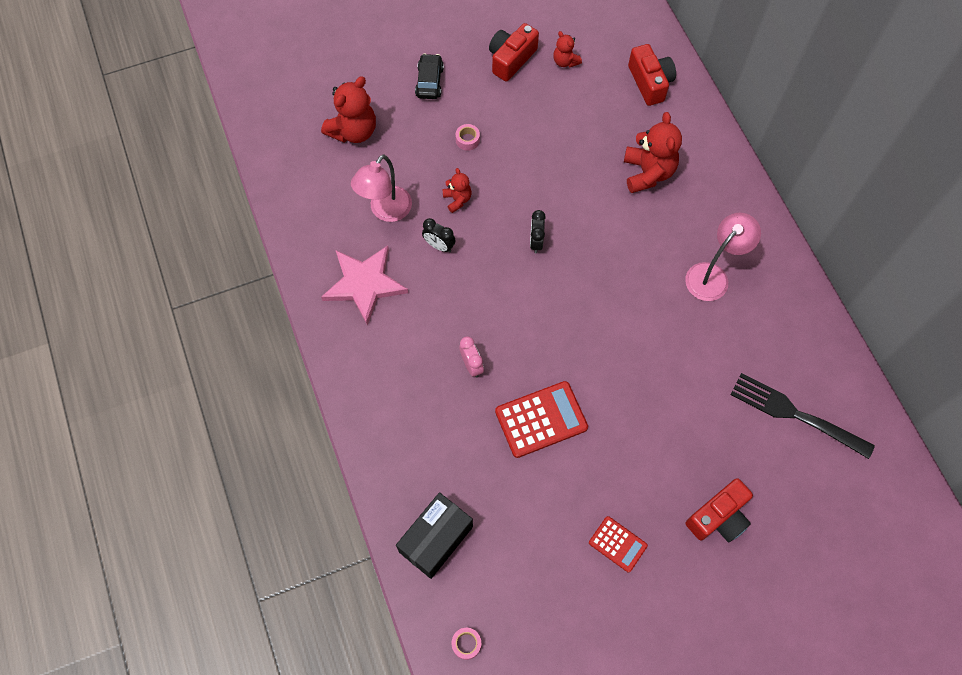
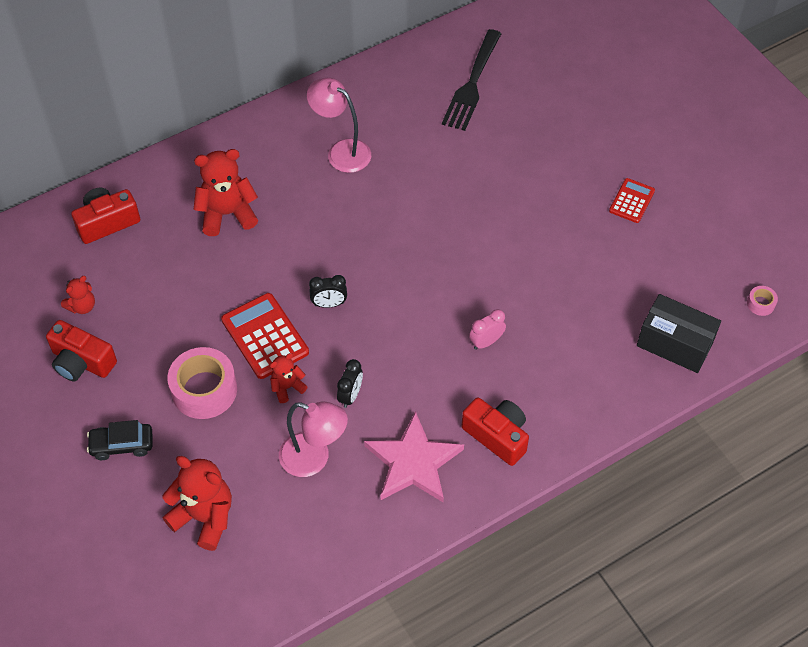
camera: 100 degrees left, 10 degrees down
(467, 140) = (204, 390): pink tape -> pink tape, size x2.26
(541, 419) = (529, 274): red calculator -> red calculator (265, 336)
(718, 517) = (584, 131): red camera -> red camera (497, 436)

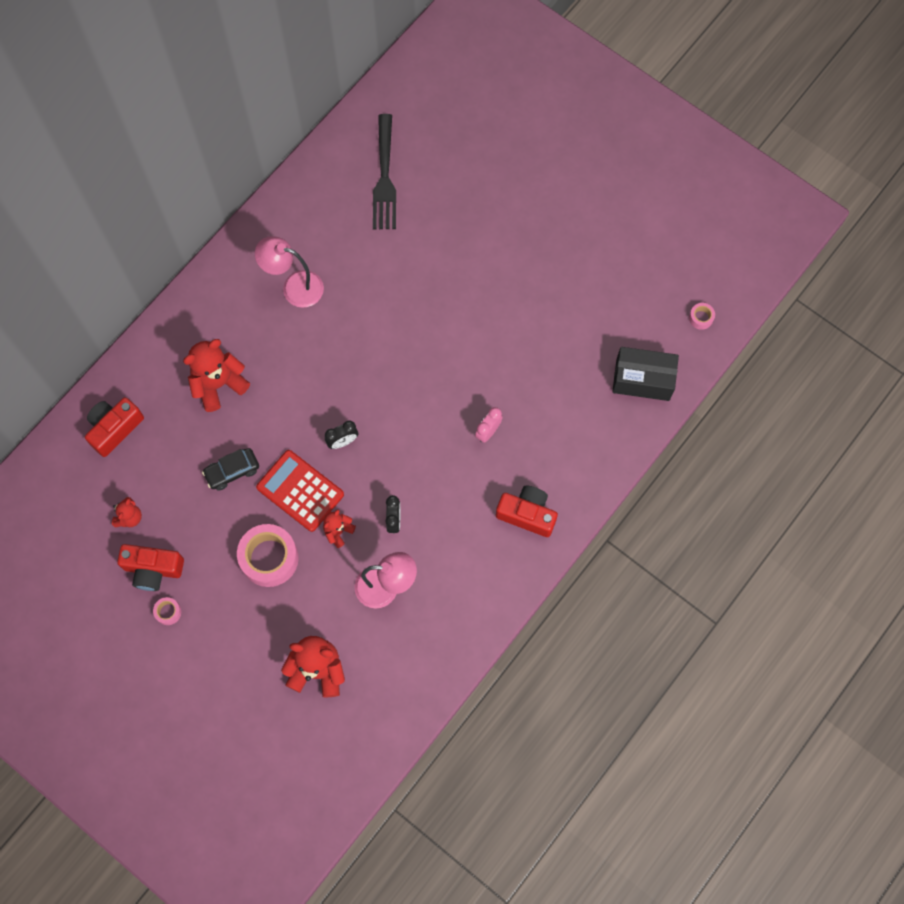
camera: 20 degrees left, 15 degrees up
(77, 407) = (168, 612): none -> pink tape
(122, 445) = (221, 632): black car -> black car (232, 471)
(413, 462) = (468, 561): pink star -> none
(631, 201) = (564, 253): red calculator -> none

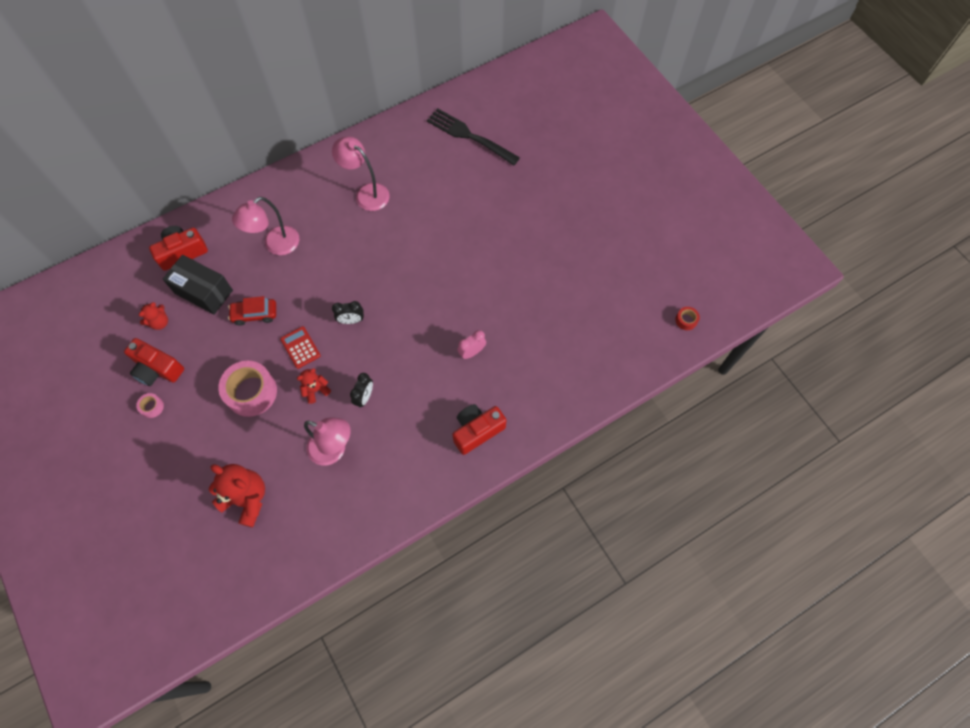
camera: 20 degrees right, 5 degrees down
(218, 384) = (276, 245): red teddy bear -> pink lamp
(232, 471) = (255, 314): black car -> red car
(300, 491) = (300, 347): red calculator -> red calculator, size x0.59
(384, 176) = (470, 136): black fork -> black fork turned 105 degrees clockwise
(527, 514) = (477, 431): red camera -> red camera turned 75 degrees counterclockwise
(642, 380) = (618, 354): black box -> black box (204, 292)
(701, 318) = (686, 320): pink tape -> red tape

